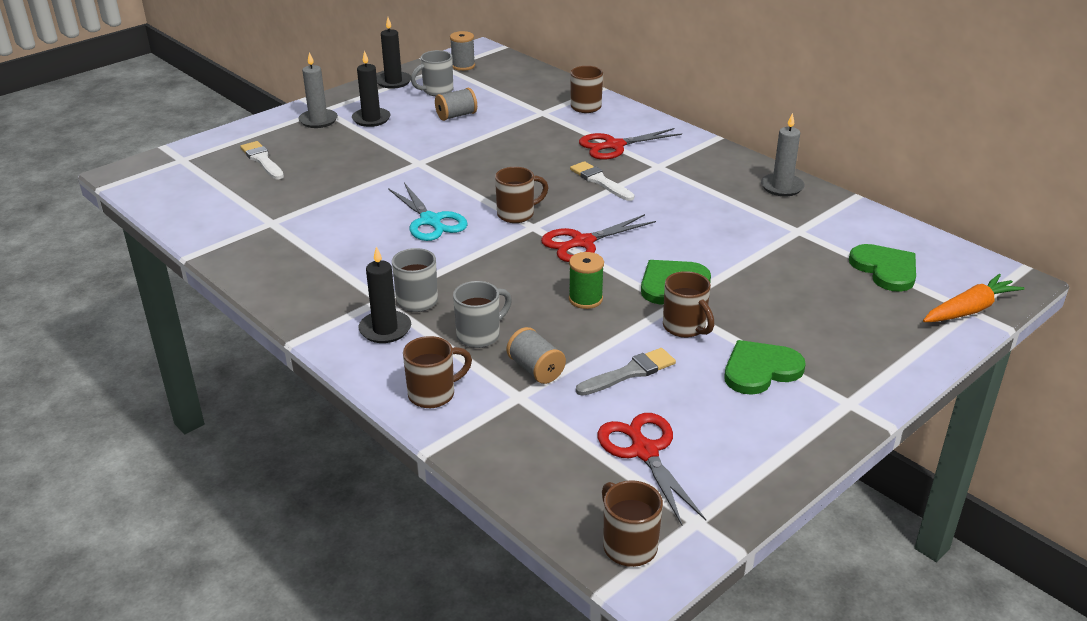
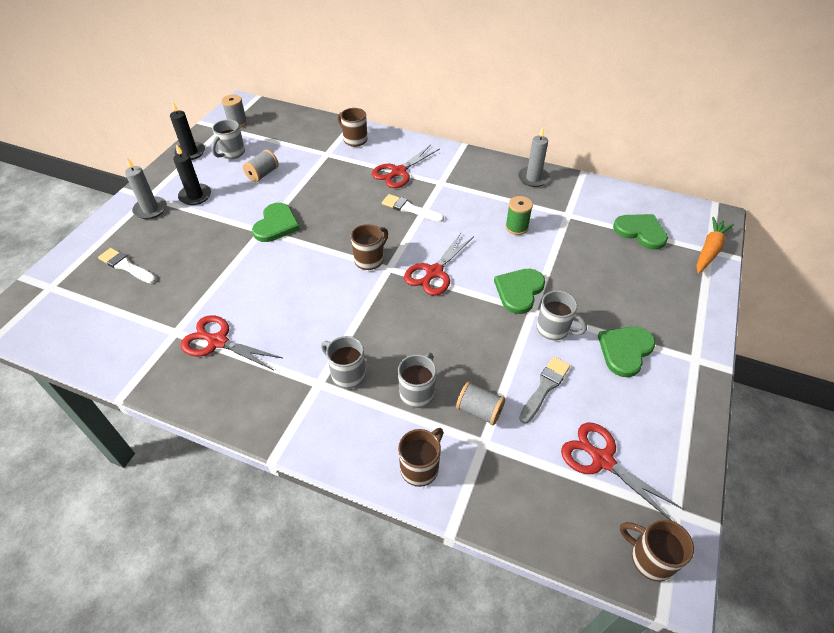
camera: 25 degrees left, 15 degrees up
(306, 240) = (218, 342): none -> red scissors
(385, 329) = (341, 414): black candle -> none
(430, 221) = (308, 287): turquoise scissors -> none
(438, 161) = (276, 224): none -> green heart
(585, 299) = (470, 327): green spool -> green spool (516, 227)
(685, 327) = (554, 329): brown mug -> grey mug

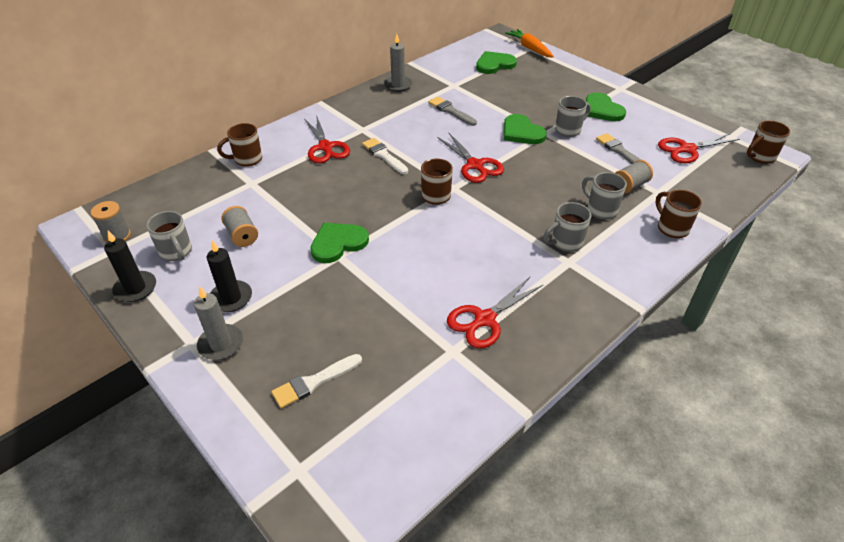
camera: 65 degrees left, 5 degrees down
(276, 224) = (338, 243): green heart -> green heart turned 75 degrees counterclockwise
(409, 209) = (384, 155): white brush -> white brush turned 90 degrees clockwise
(516, 227) = (450, 111): green spool -> grey brush

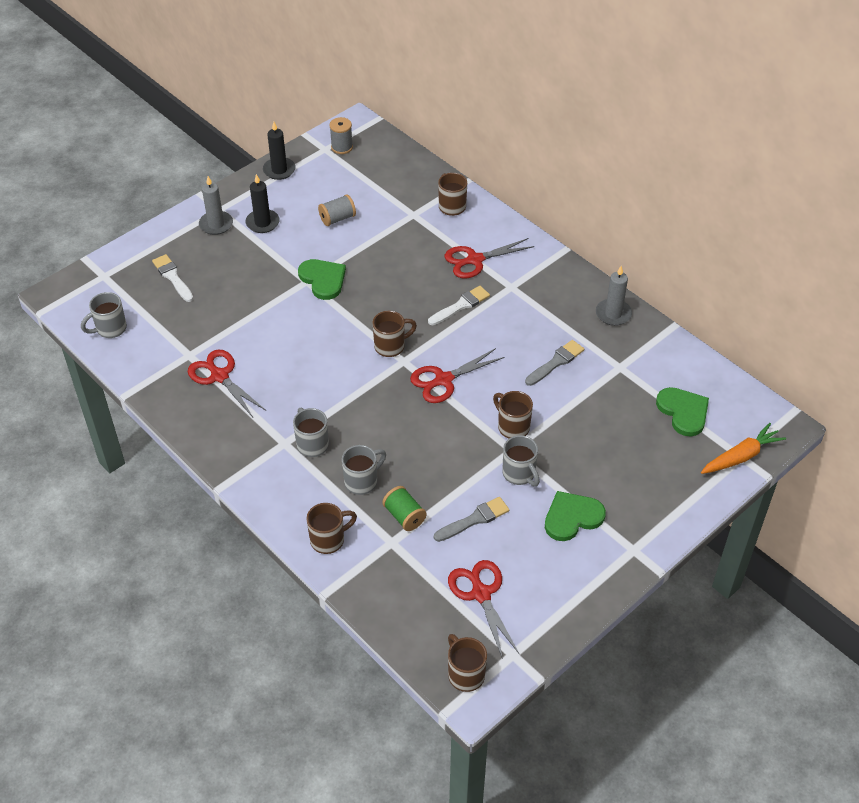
camera: 90 degrees right, 5 degrees up
(176, 252) = (319, 184): grey mug -> grey mug (110, 329)
(521, 132) = (512, 427): green heart -> brown mug
(629, 186) = (404, 516): grey spool -> green spool

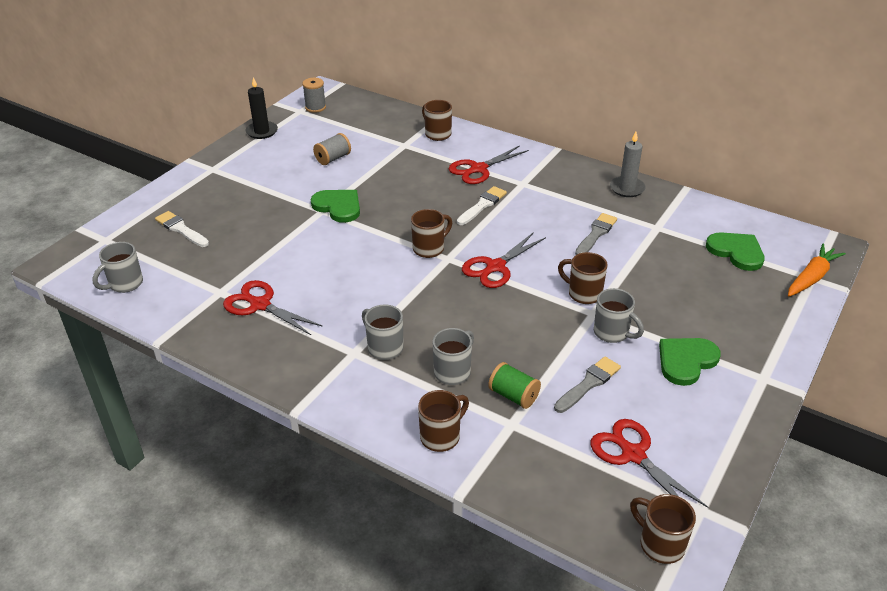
camera: 15 degrees left, 10 degrees down
(216, 224) = (213, 181): grey candle -> none
(262, 223) = (260, 172): black candle -> none

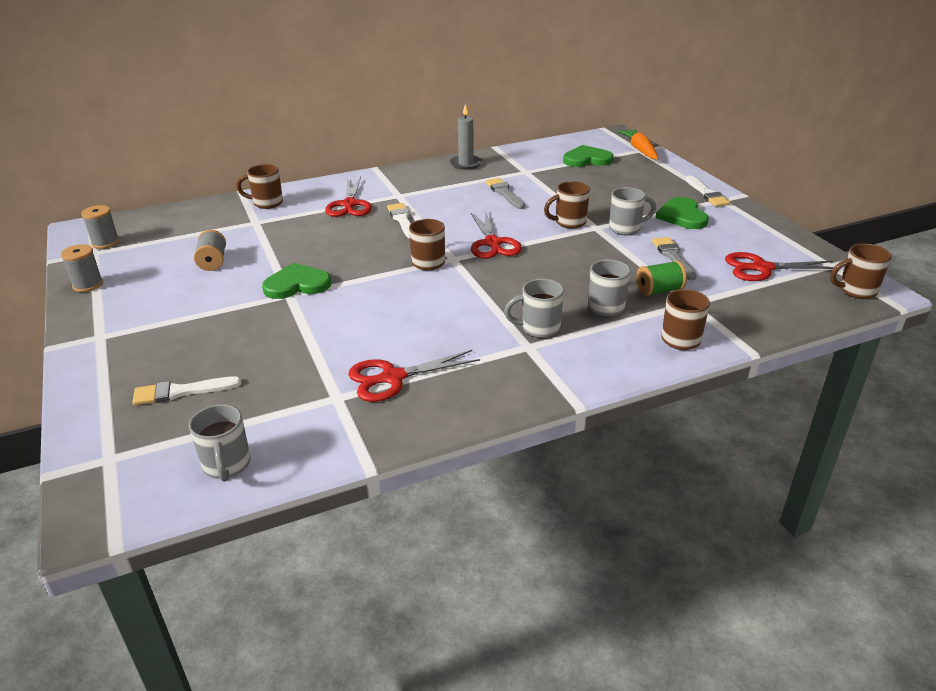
camera: 55 degrees left, 5 degrees down
(262, 131) = (88, 285): black candle -> grey spool
(763, 362) = (707, 194): none -> white brush

